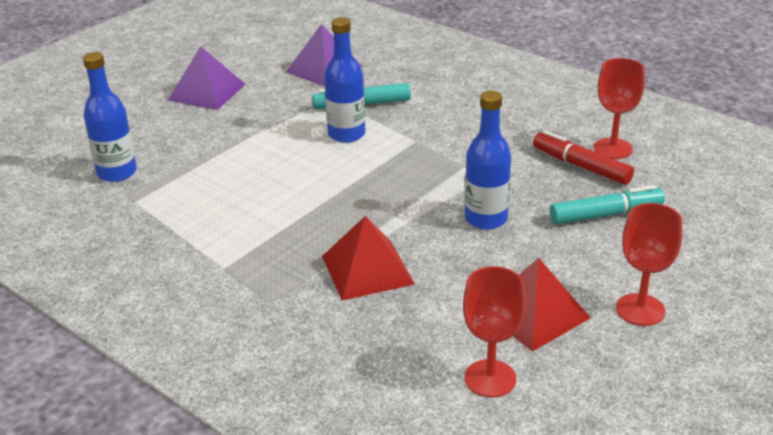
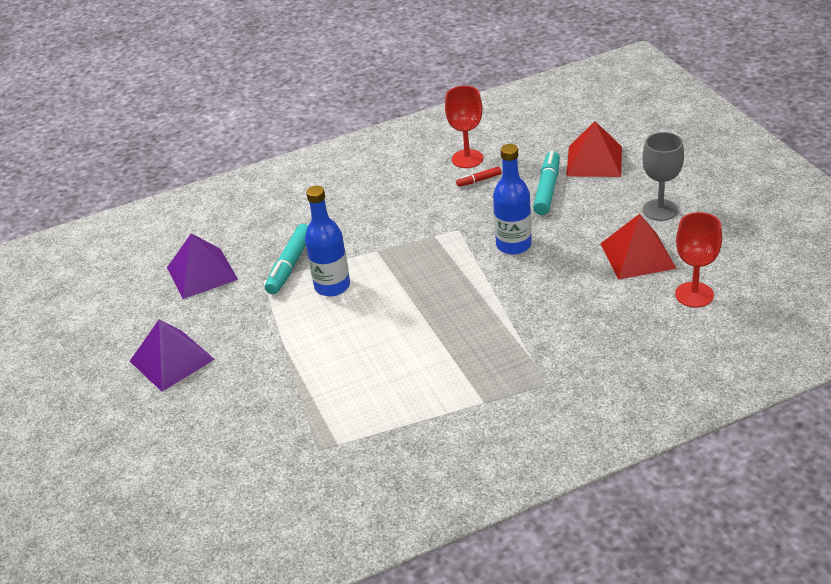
camera: 60 degrees left, 5 degrees up
(117, 173) = (275, 450): blue bottle -> none
(367, 270) = (538, 321): red pyramid -> red pyramid (594, 161)
(581, 166) = (479, 180): red marker -> red marker, size x0.52
(640, 310) = (660, 210): red goblet -> grey goblet

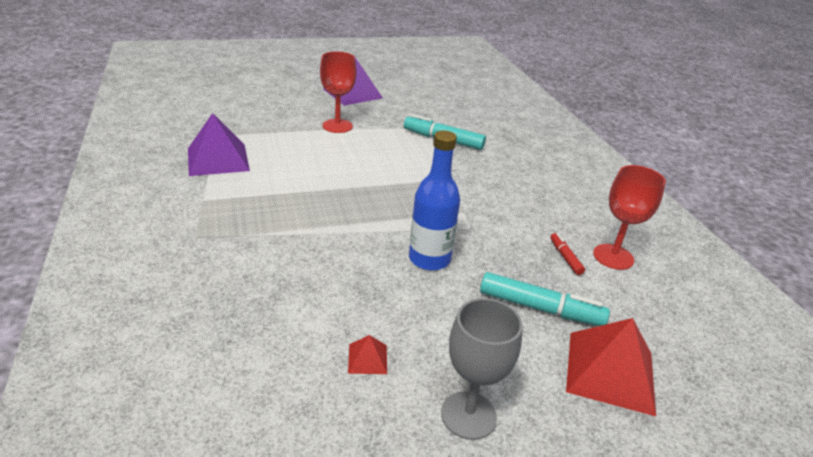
camera: 90 degrees right, 5 degrees down
(202, 273) = (447, 108): purple pyramid -> purple pyramid (218, 159)
(332, 286) = (406, 153): blue bottle -> none
(637, 255) = (367, 358): red pyramid -> red pyramid, size x0.45
(694, 295) = (255, 394): red goblet -> red goblet (337, 126)

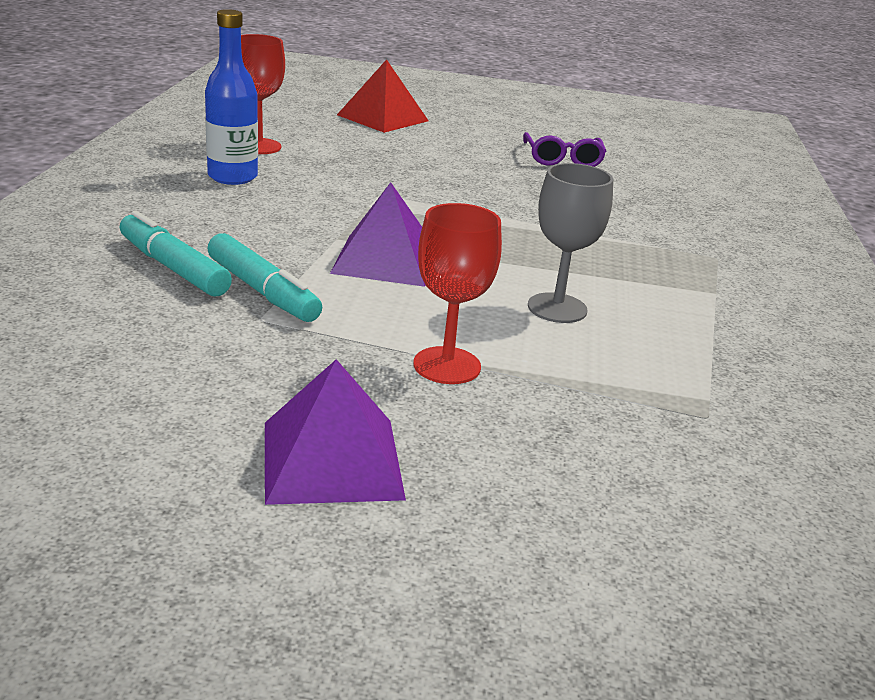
camera: 155 degrees left, 5 degrees down
(218, 159) = (701, 348): purple pyramid -> purple pyramid (385, 260)
(367, 358) = (562, 159): red pyramid -> purple glasses
(429, 259) = (457, 186): blue bottle -> blue bottle (232, 177)
(468, 415) = (507, 130): grey goblet -> grey goblet (557, 308)
(540, 308) = (389, 144): turquoise marker -> turquoise marker (173, 267)
(565, 257) = (310, 157): red marker -> none

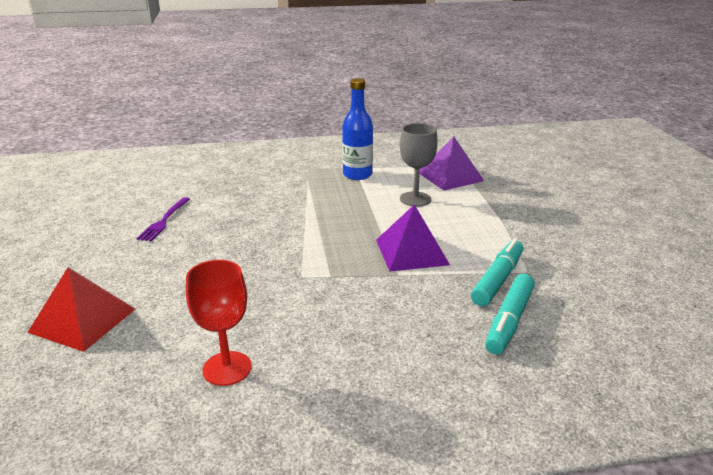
camera: 105 degrees left, 0 degrees up
(232, 177) = (323, 355): blue bottle -> blue bottle (357, 175)
(331, 460) = (604, 226): purple pyramid -> purple pyramid (450, 176)
(447, 365) = (504, 216): red goblet -> none
(562, 159) = (164, 221): purple glasses -> purple fork

